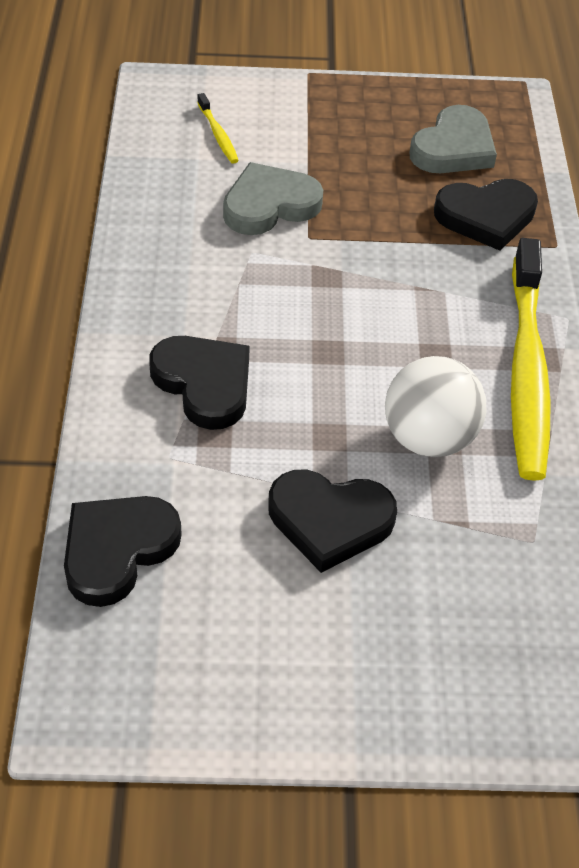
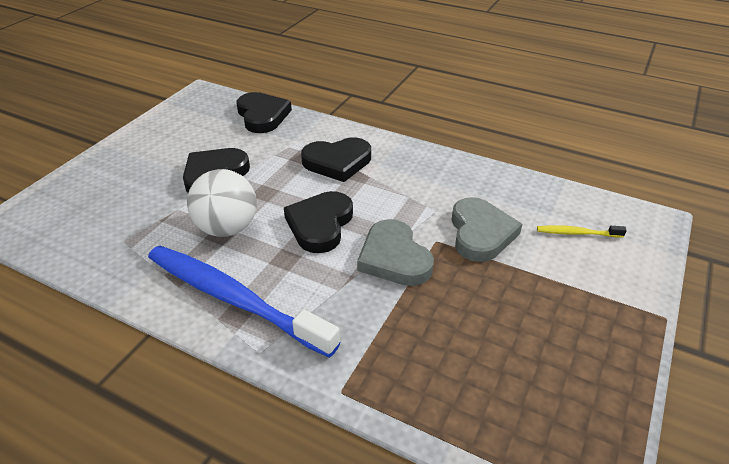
camera: 120 degrees right, 10 degrees down
(453, 148) = (514, 379): grey heart -> grey heart (394, 258)
(486, 216) = (406, 356): black heart -> black heart (320, 224)
(526, 370) = (234, 299): yellow toothbrush -> blue toothbrush

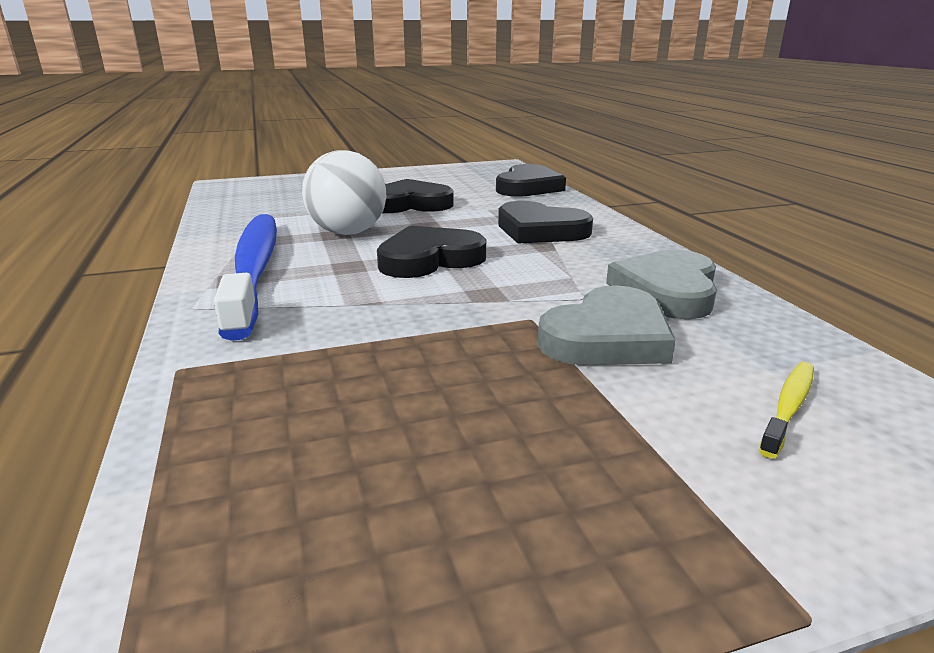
camera: 45 degrees right, 15 degrees down
(394, 258) = (451, 309): grey heart -> grey heart (667, 291)
(577, 233) = (788, 407): yellow toothbrush -> yellow toothbrush turned 75 degrees clockwise

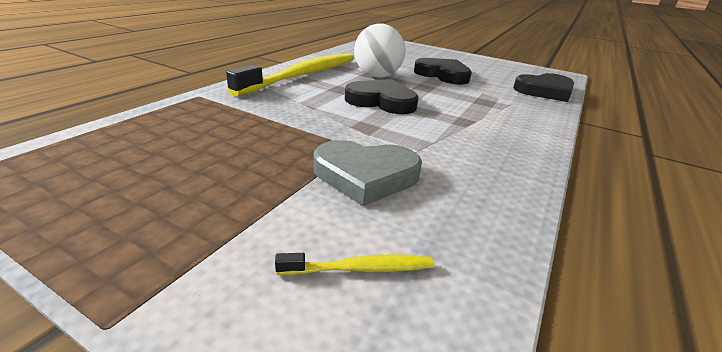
camera: 45 degrees right, 5 degrees up
(254, 270) = (303, 75): blue toothbrush -> yellow toothbrush
(540, 230) = (483, 114): black heart -> none
(667, 291) = (472, 178): grey heart -> none

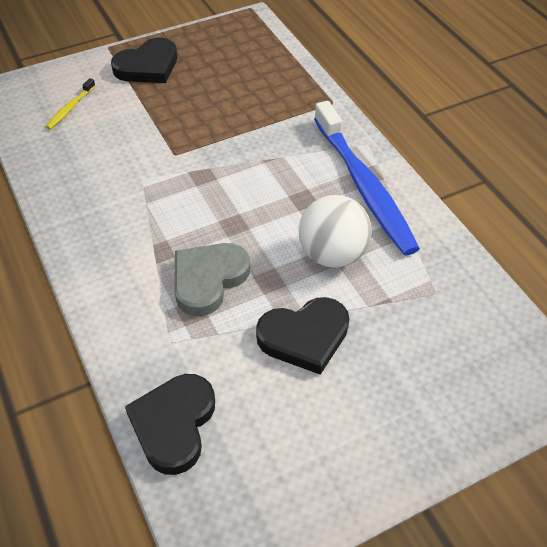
camera: 125 degrees right, 20 degrees up
(303, 75) = (364, 186): yellow toothbrush -> blue toothbrush
(365, 175) = (135, 142): grey heart -> grey heart (208, 279)
(382, 101) = (249, 215): black heart -> black heart (148, 66)

